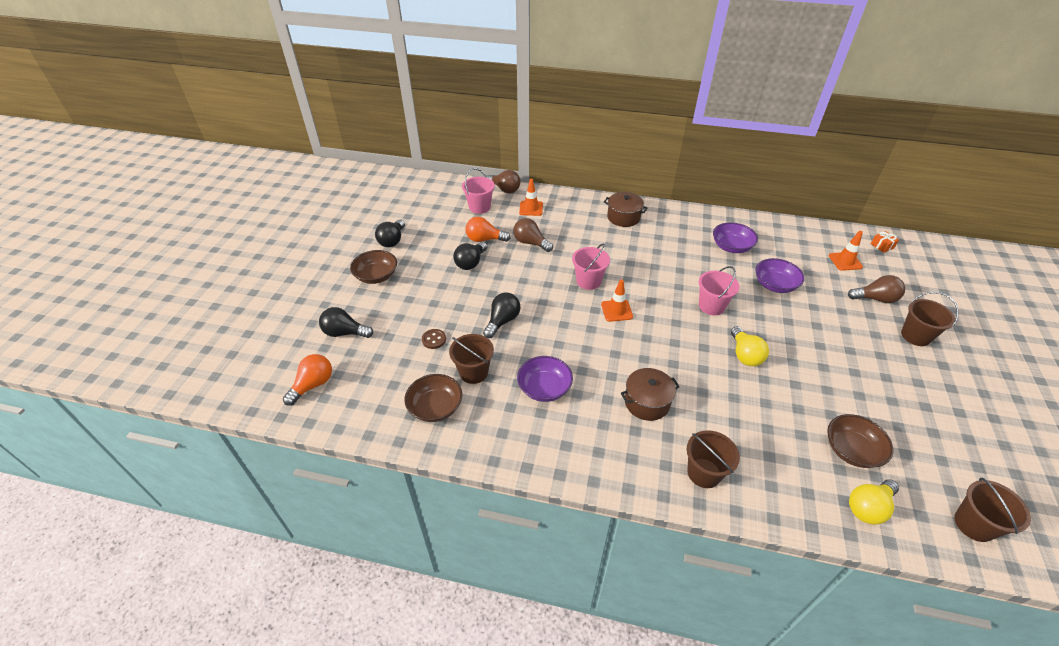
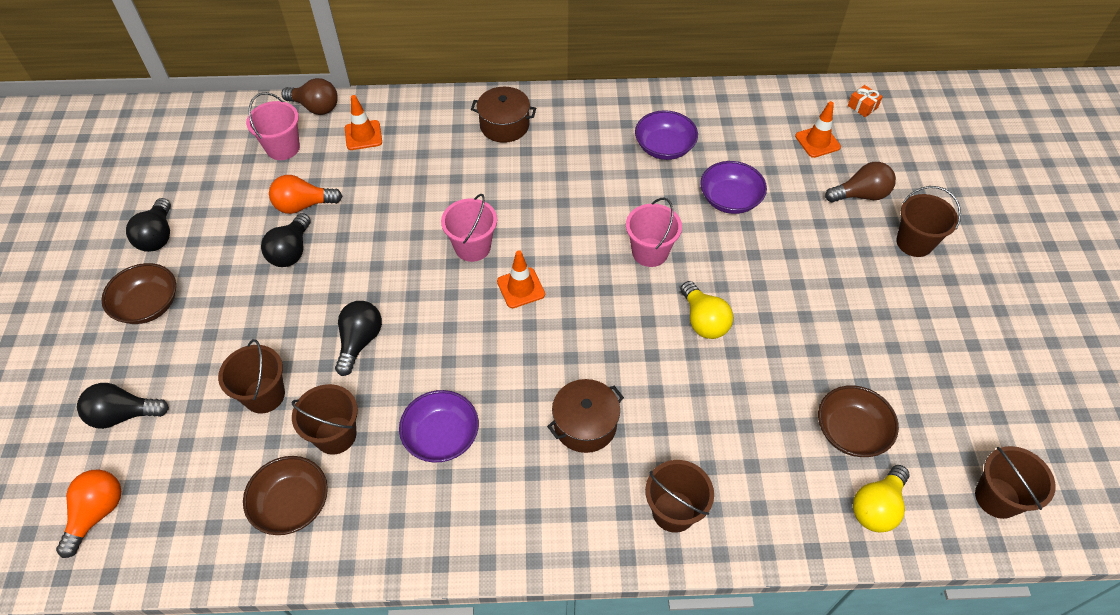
camera: 15 degrees left, 10 degrees up
(434, 339) = (264, 395): brown button -> brown bucket
(530, 243) = (375, 197): brown light bulb -> none

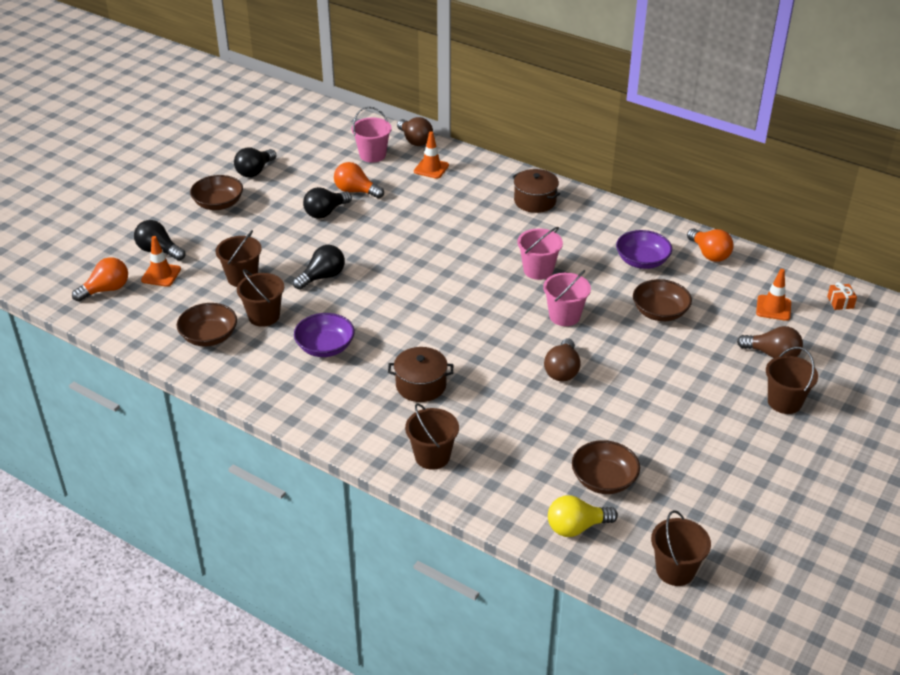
camera: 35 degrees right, 15 degrees down
(472, 247) = (443, 259): pink bucket -> pink bucket (538, 270)
(521, 288) = (452, 295): orange traffic cone -> orange traffic cone (161, 275)
(703, 321) = (562, 370): yellow light bulb -> brown light bulb
(714, 108) = (709, 254): none -> orange light bulb
(730, 199) = (660, 312): purple bowl -> brown bowl

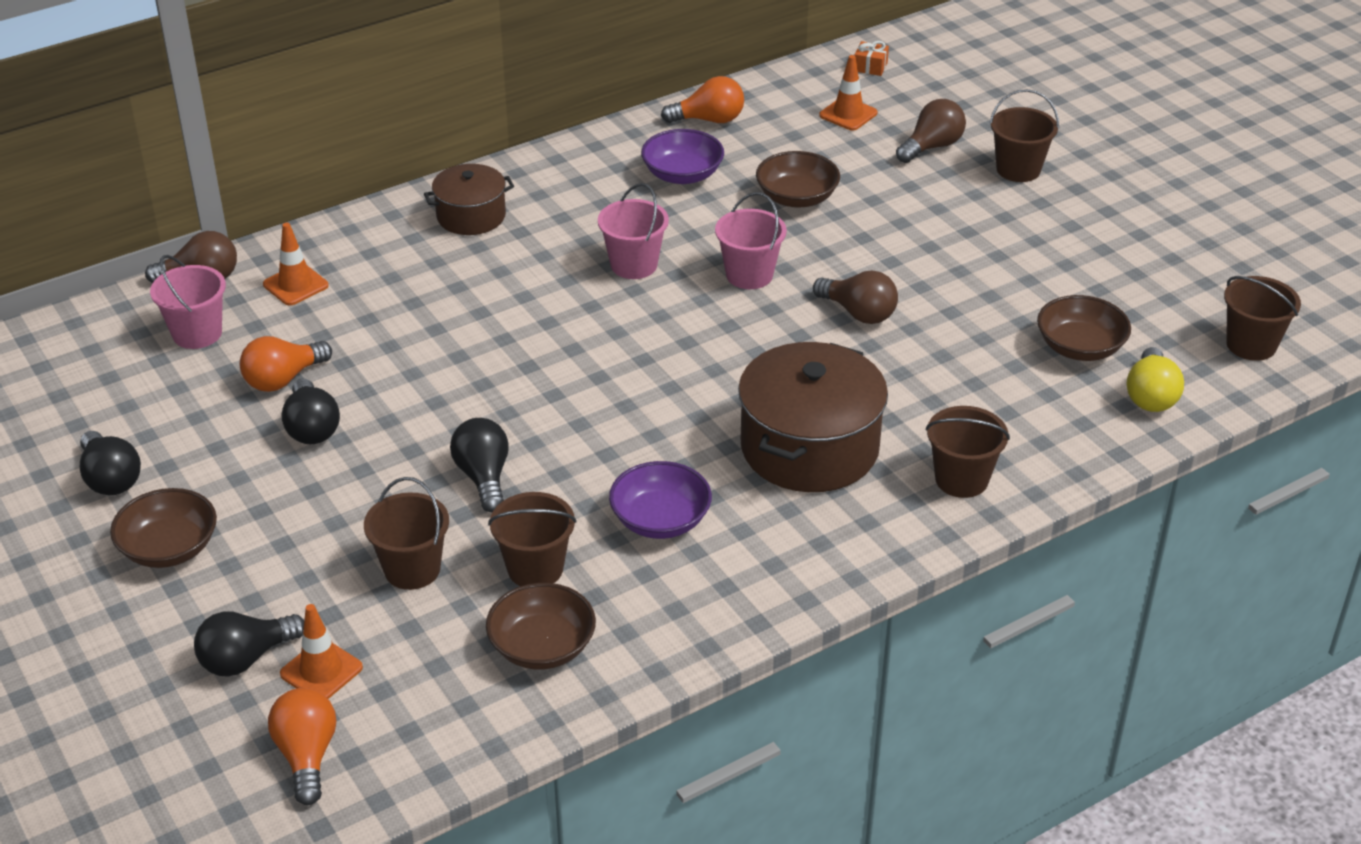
camera: 65 degrees left, 0 degrees up
(421, 385) = (809, 447): brown pot -> brown pot, size x1.74

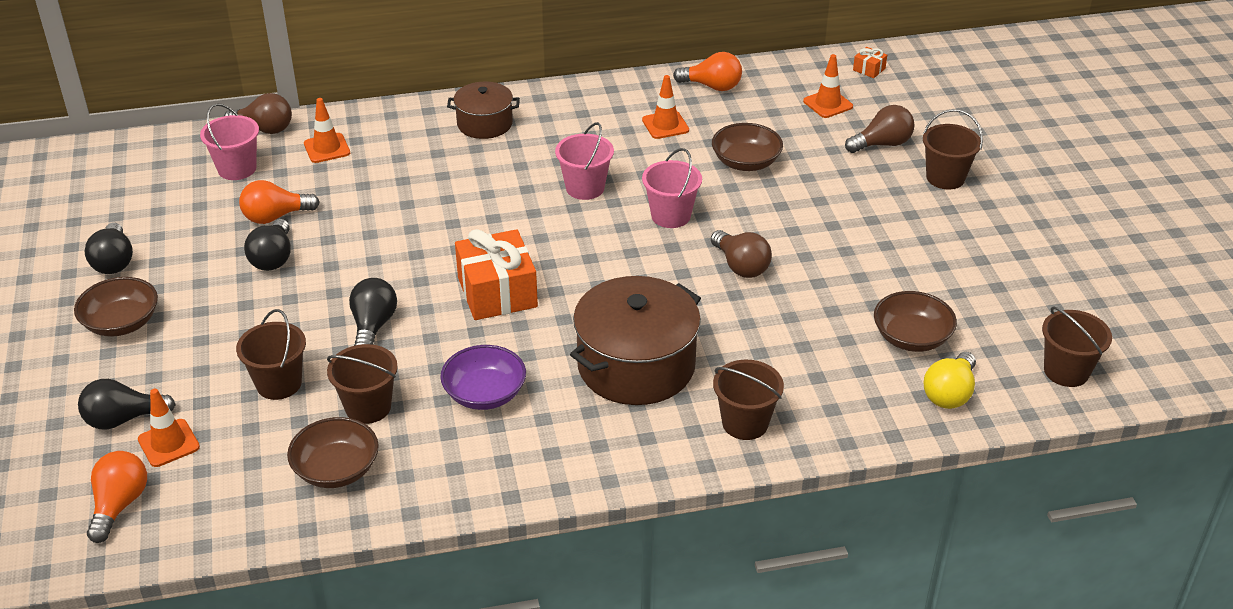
camera: 20 degrees right, 0 degrees up
(605, 405) = (497, 292): none -> orange gift
(682, 174) = (665, 125): purple bowl -> orange traffic cone

